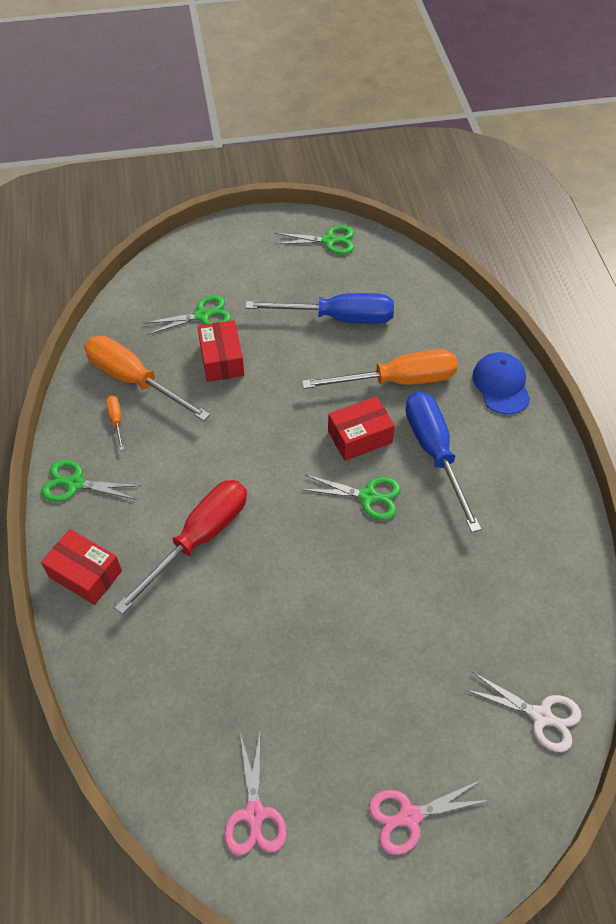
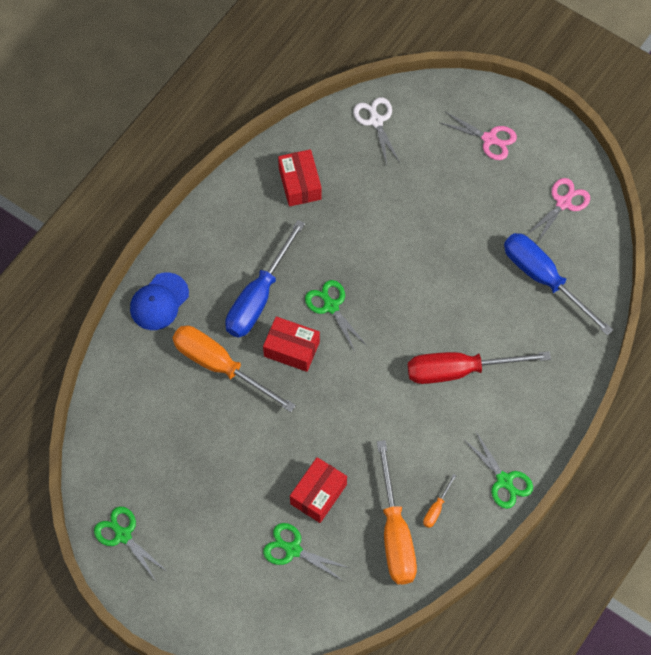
camera: 135 degrees left, 10 degrees up
(85, 574) = (547, 408): red box -> red box (300, 184)
(338, 318) = (200, 454): blue screwdriver -> blue screwdriver (544, 279)

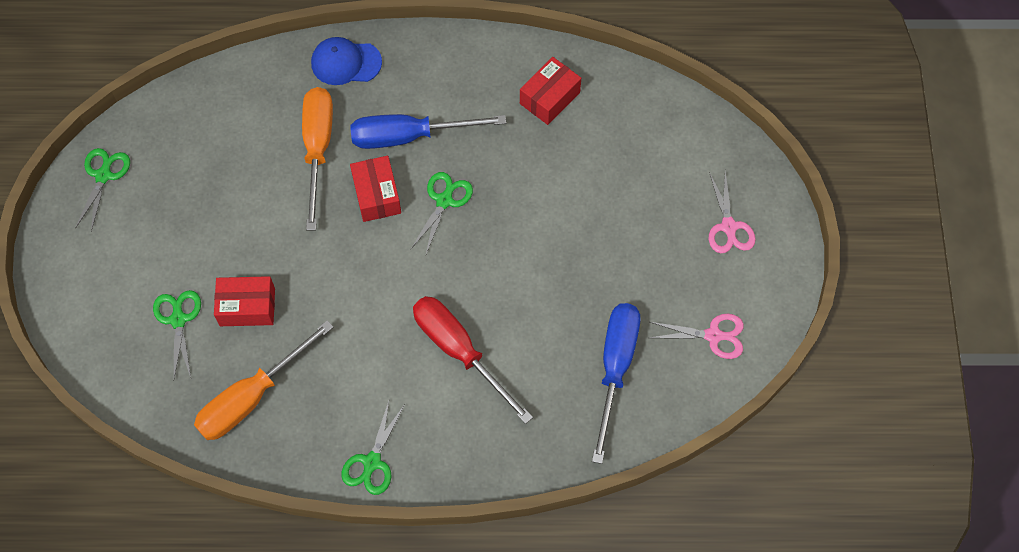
camera: 55 degrees right, 0 degrees up
(376, 121) = (666, 119): white scissors -> none
(436, 508) = (301, 418): orange screwdriver -> none

